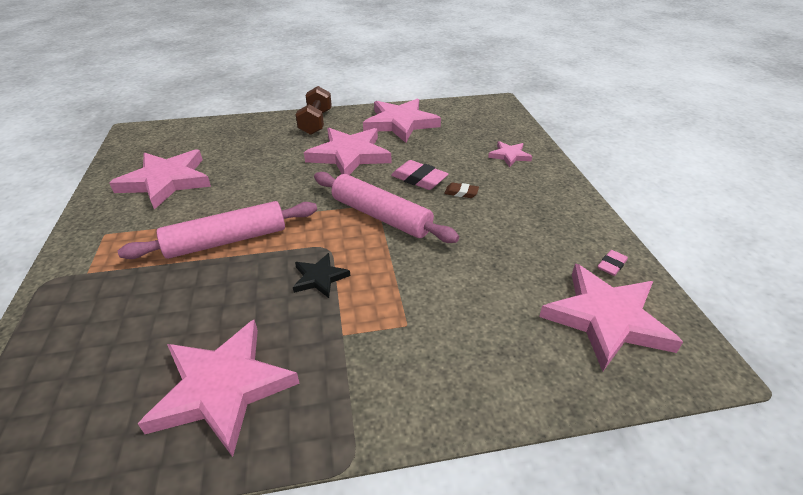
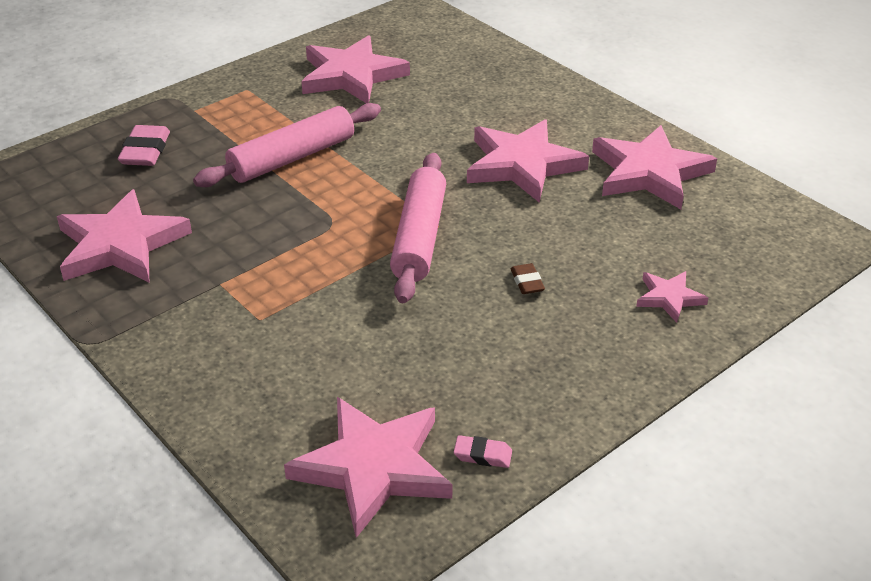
camera: 60 degrees right, 0 degrees up
(227, 241) = (292, 158): pink rolling pin -> pink rolling pin turned 75 degrees counterclockwise
(316, 122) = (572, 108): brown dumbbell -> none
(319, 278) = (284, 238): black star -> none
(419, 179) = (524, 237): pink eraser -> pink eraser (145, 151)

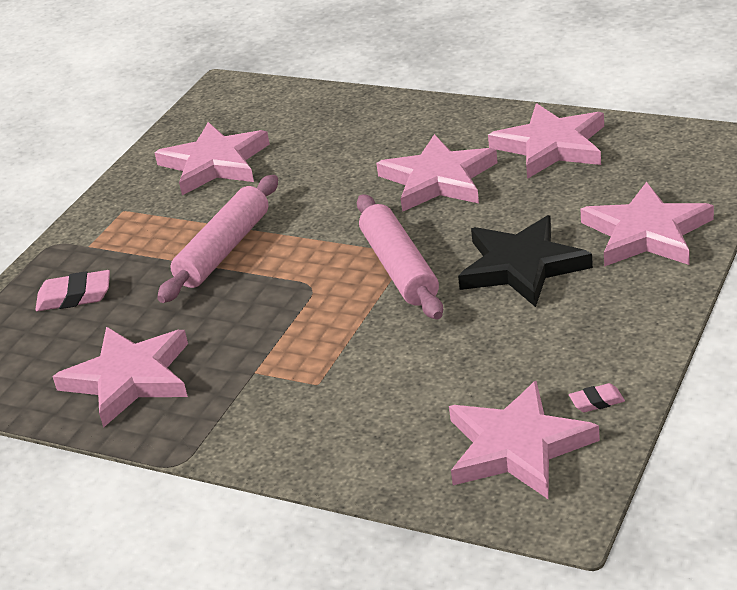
camera: 20 degrees left, 5 degrees down
(145, 151) = (74, 296): pink eraser -> pink eraser turned 75 degrees counterclockwise
(527, 282) = (522, 266): brown eraser -> black star
(669, 298) = (646, 233): pink star -> pink star, size x2.01

